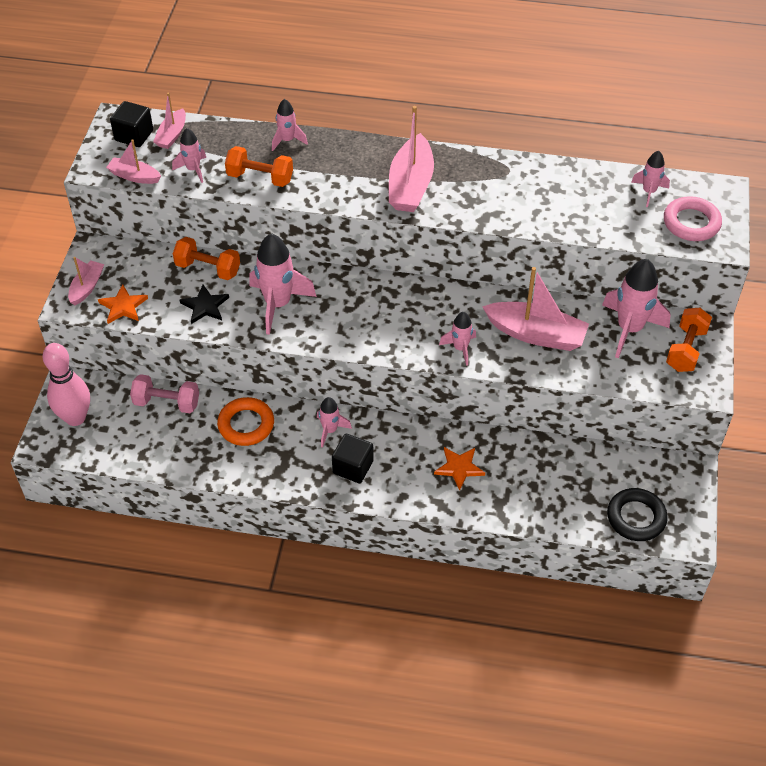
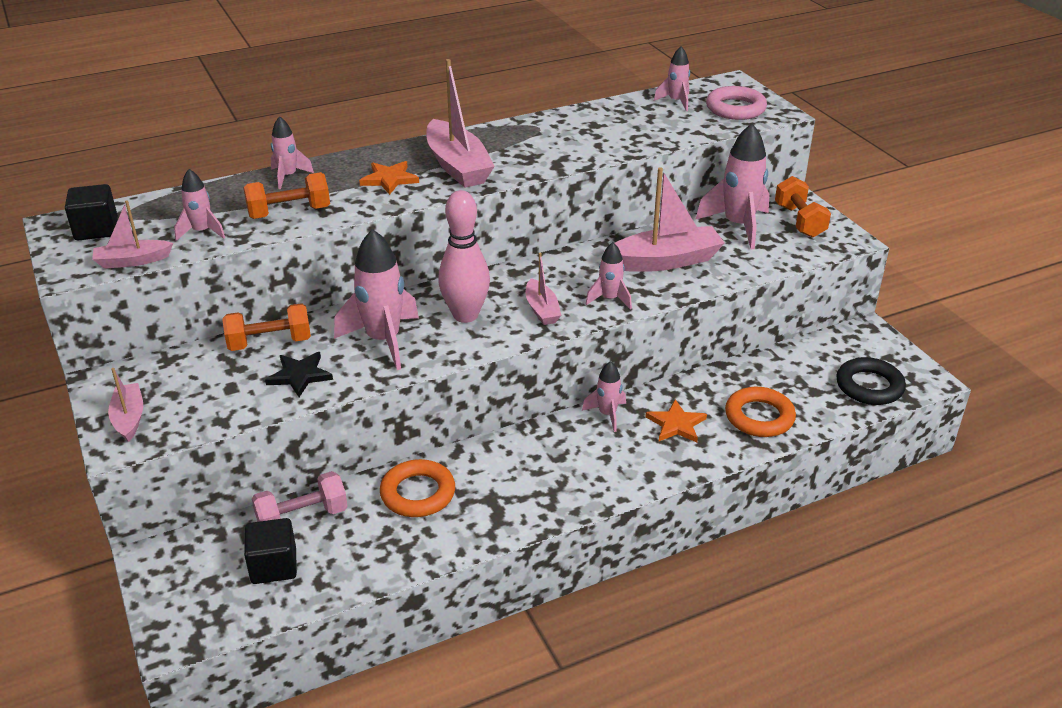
camera: 35 degrees left, 15 degrees down
(75, 418) = (195, 588): pink bowling pin -> pink bowling pin (465, 315)
(123, 306) = (196, 417): orange star -> orange star (389, 179)
(172, 135) = (145, 214): pink boat -> pink boat (542, 310)
(330, 430) = (515, 455): pink rocket -> pink rocket (607, 414)
(353, 467) = (573, 475): black cube -> black cube (274, 566)
(524, 495) = (759, 417): none -> orange ring

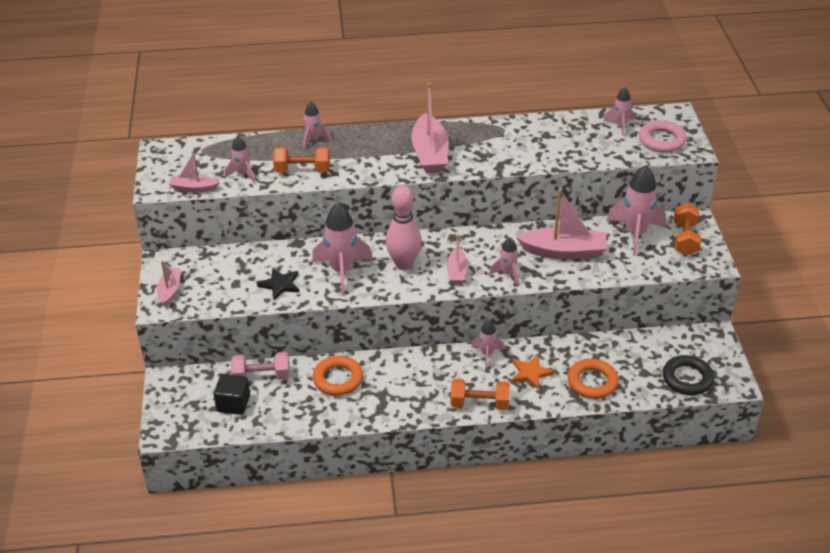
camera: 20 degrees right, 5 degrees up
(96, 229) = (180, 158): black cube -> none
(270, 343) = (271, 256): orange dumbbell -> orange dumbbell (479, 403)
(389, 179) = (379, 156): orange star -> none

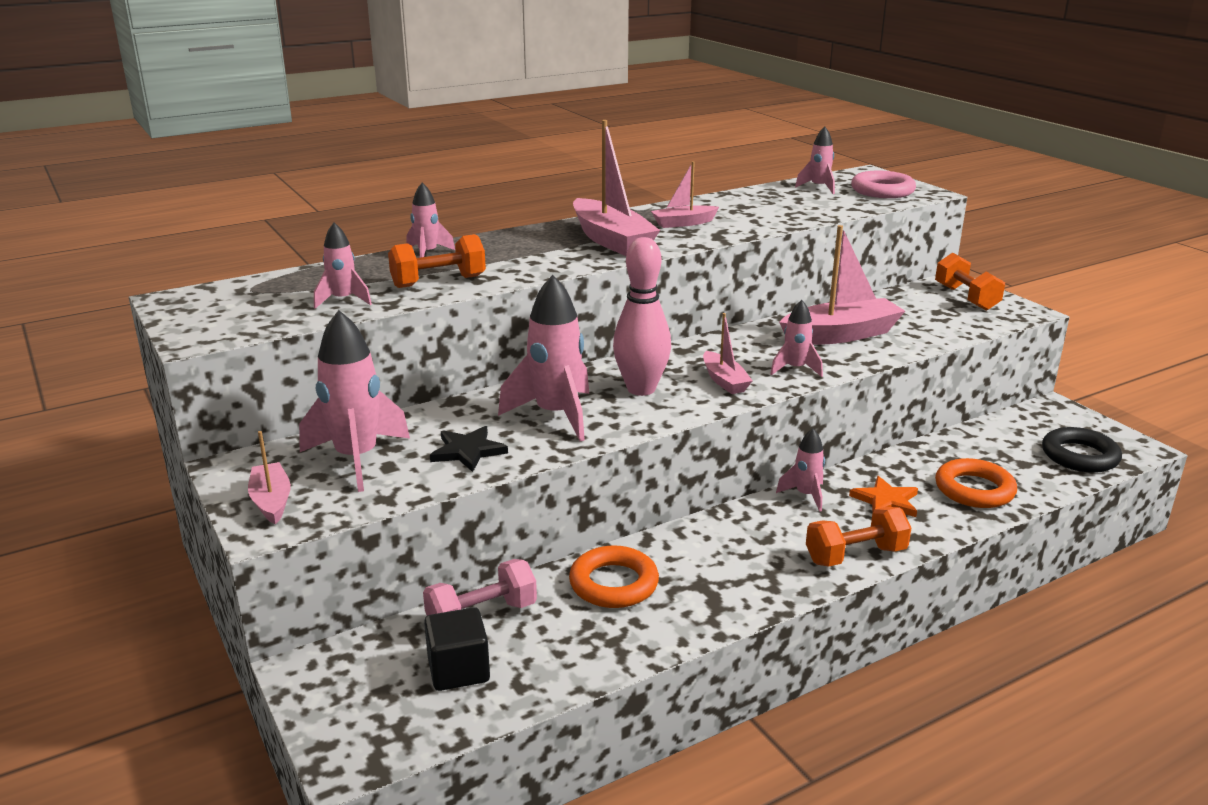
camera: 25 degrees left, 15 degrees down
(194, 188) = (268, 327): pink boat -> pink boat (683, 223)
(635, 233) = (904, 304): pink rocket -> pink rocket (357, 459)

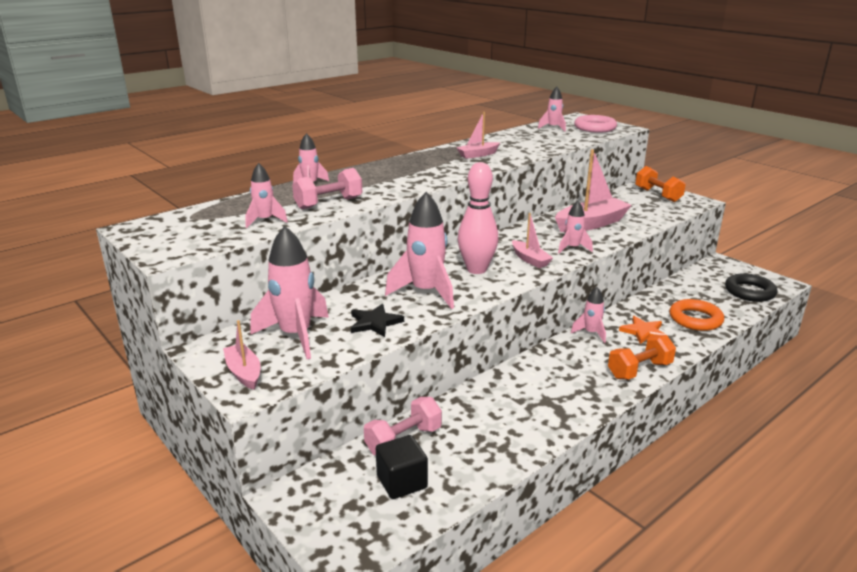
camera: 10 degrees left, 0 degrees up
(438, 282) = (329, 203): orange dumbbell -> pink dumbbell
(611, 240) = (435, 168): pink boat -> none
(613, 584) = (487, 407): orange ring -> none

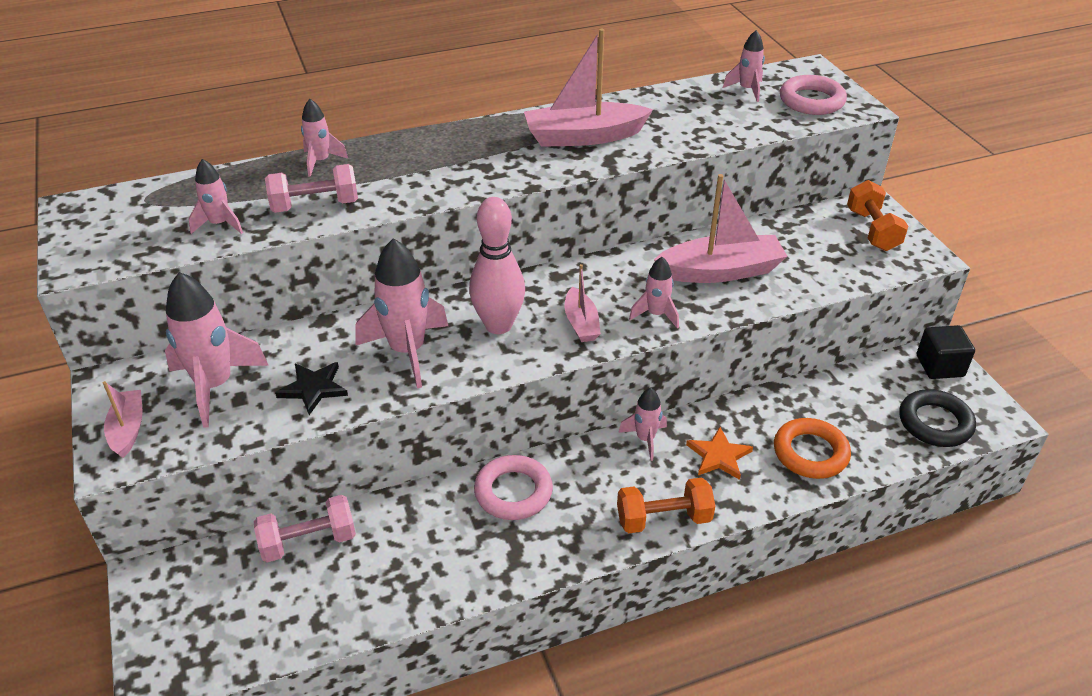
camera: 20 degrees right, 15 degrees up
(402, 482) = (271, 598): black cube -> black cube (940, 366)
(478, 155) = (584, 137): pink boat -> pink boat, size x1.81
(529, 378) = (513, 492): none -> pink ring

